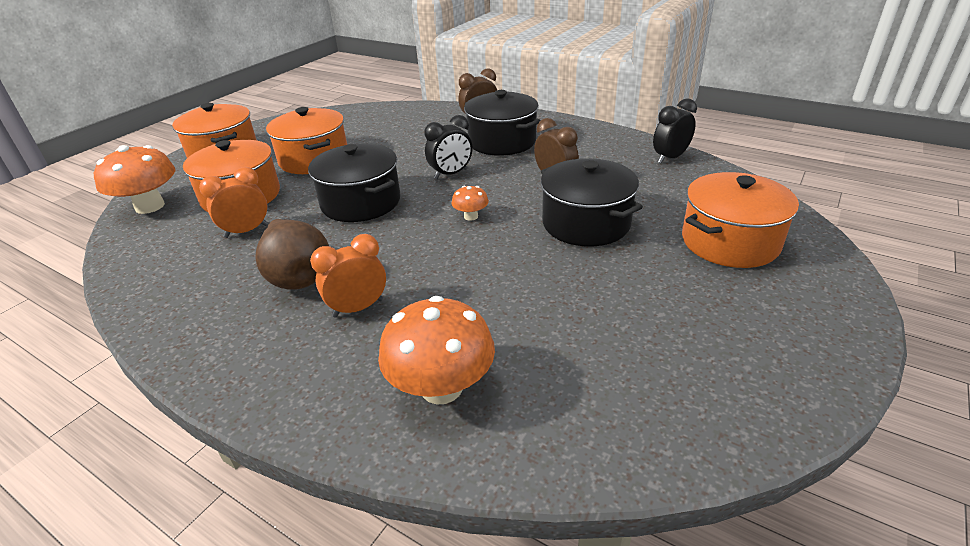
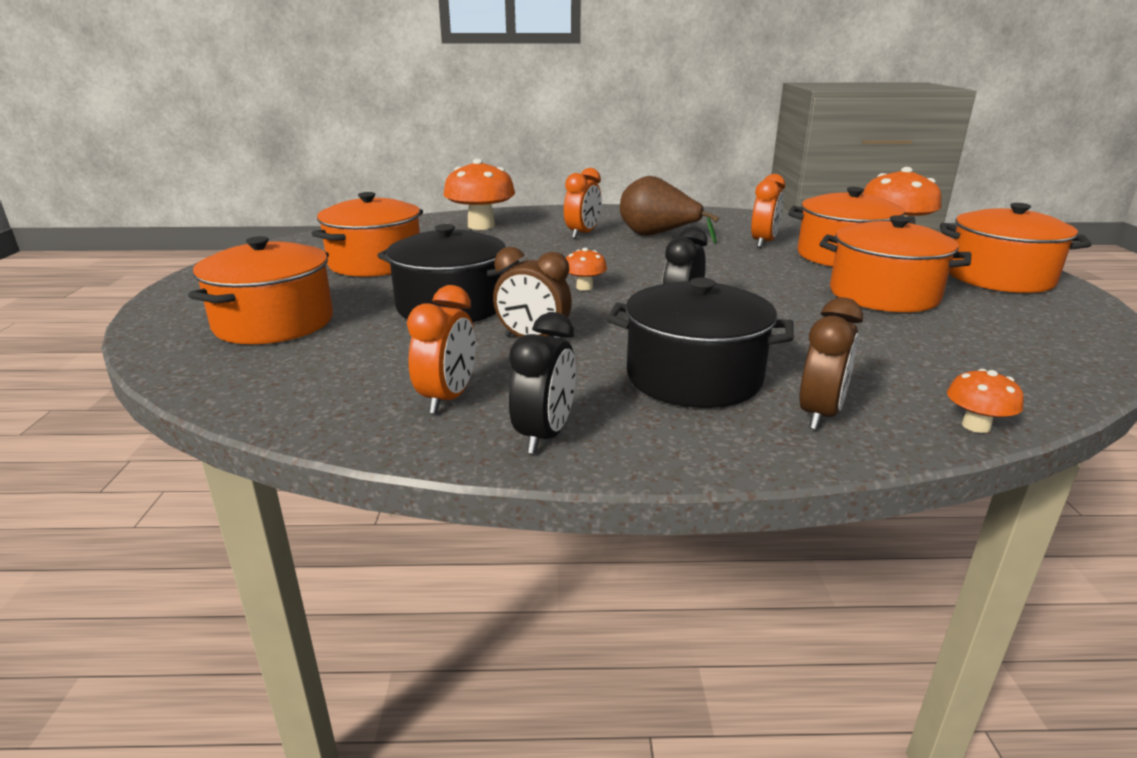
camera: 145 degrees right, 10 degrees down
(361, 202) = (719, 275): black pot -> none
(436, 106) = (976, 426): none -> orange mushroom
(625, 158) = (447, 398): none -> orange clock
(627, 318) = (375, 263): none -> orange pot
(670, 158) = (362, 418): black clock -> black clock (544, 435)

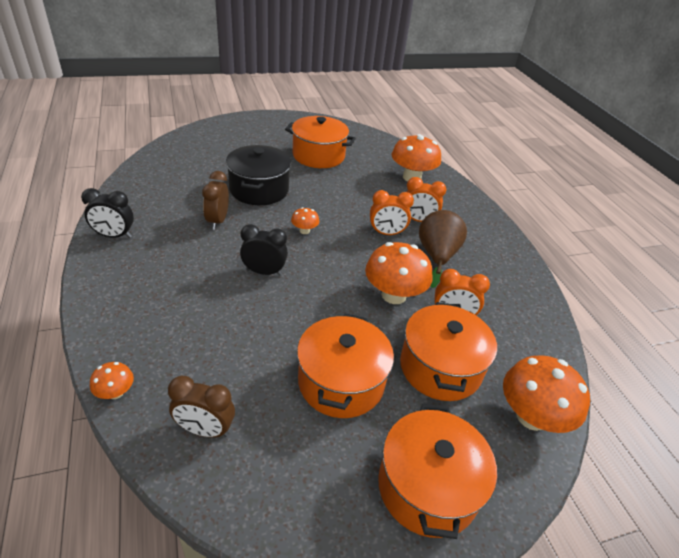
camera: 70 degrees right, 15 degrees up
(274, 323) = (226, 148): orange pot -> none
(447, 398) = (149, 206): orange clock -> orange clock (386, 233)
(693, 377) = (175, 278): black pot -> none
(729, 259) = (393, 295): none -> orange mushroom
(820, 414) = (131, 325): brown clock -> brown clock (205, 429)

